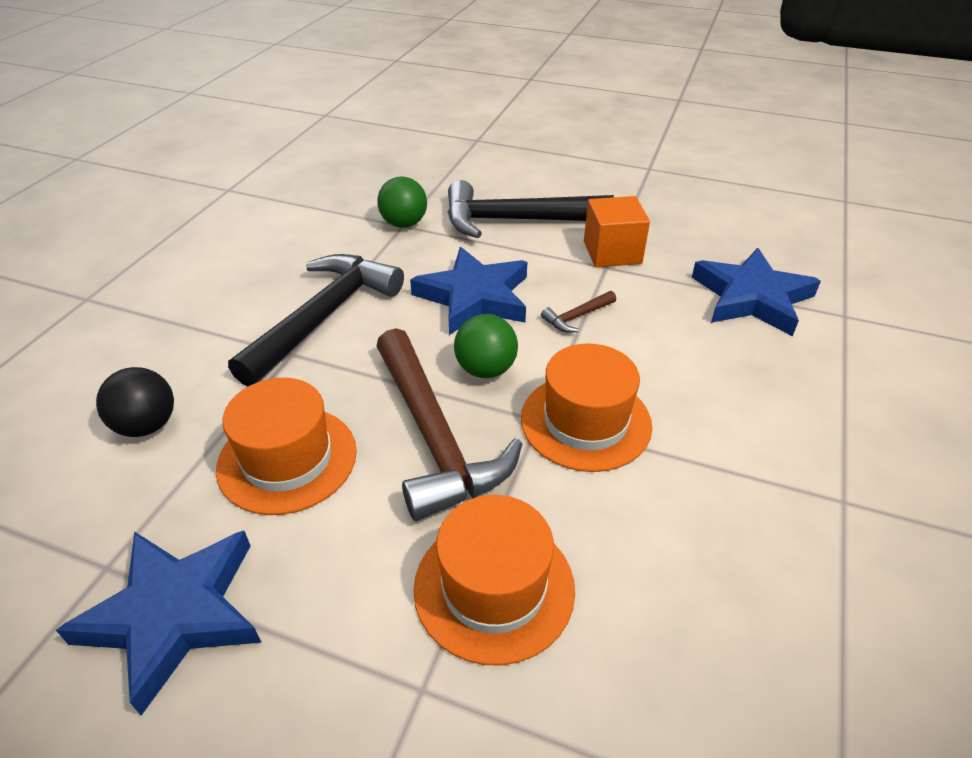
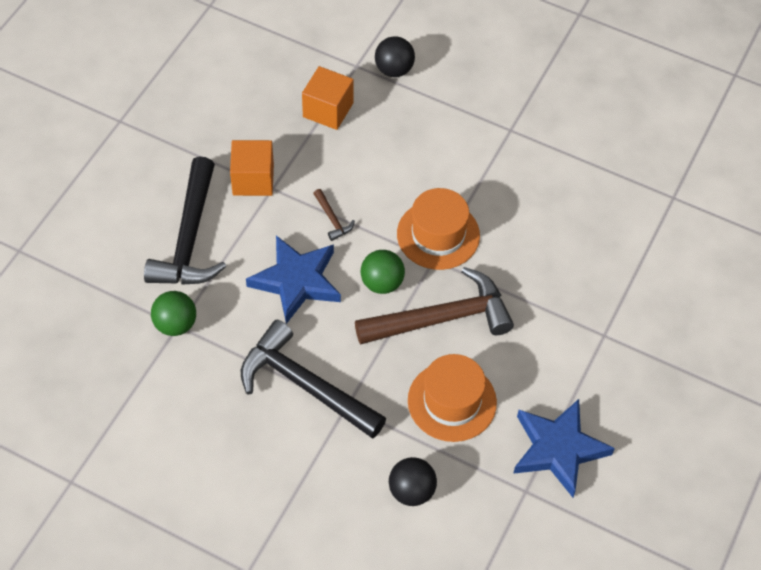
camera: 85 degrees left, 15 degrees up
(494, 587) = (552, 298): orange hat -> none
(751, 298) = (328, 110): blue star -> orange cube
(866, 351) = (394, 70): none -> black ball

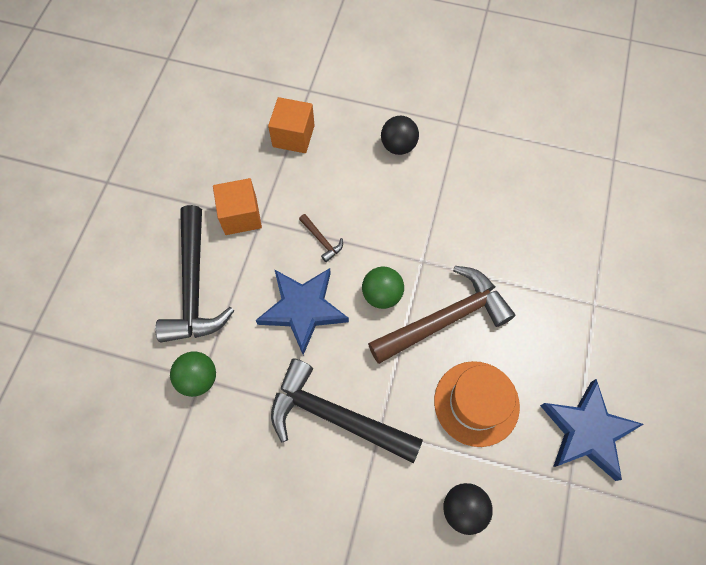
camera: 10 degrees left, 10 degrees up
(394, 70) = (342, 88): black ball -> black ball (398, 146)
(438, 235) = (420, 236): orange hat -> none

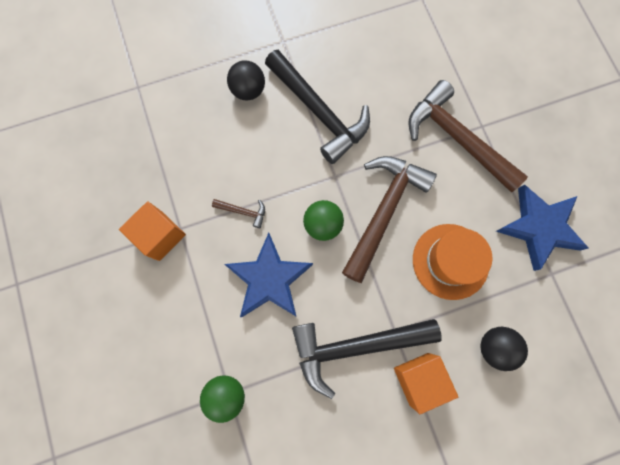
camera: 35 degrees left, 10 degrees up
(194, 286) = (165, 322): black hammer -> black hammer (319, 112)
(293, 136) = (154, 136): orange cube -> orange cube (419, 378)
(560, 300) = (456, 138): none -> brown hammer

